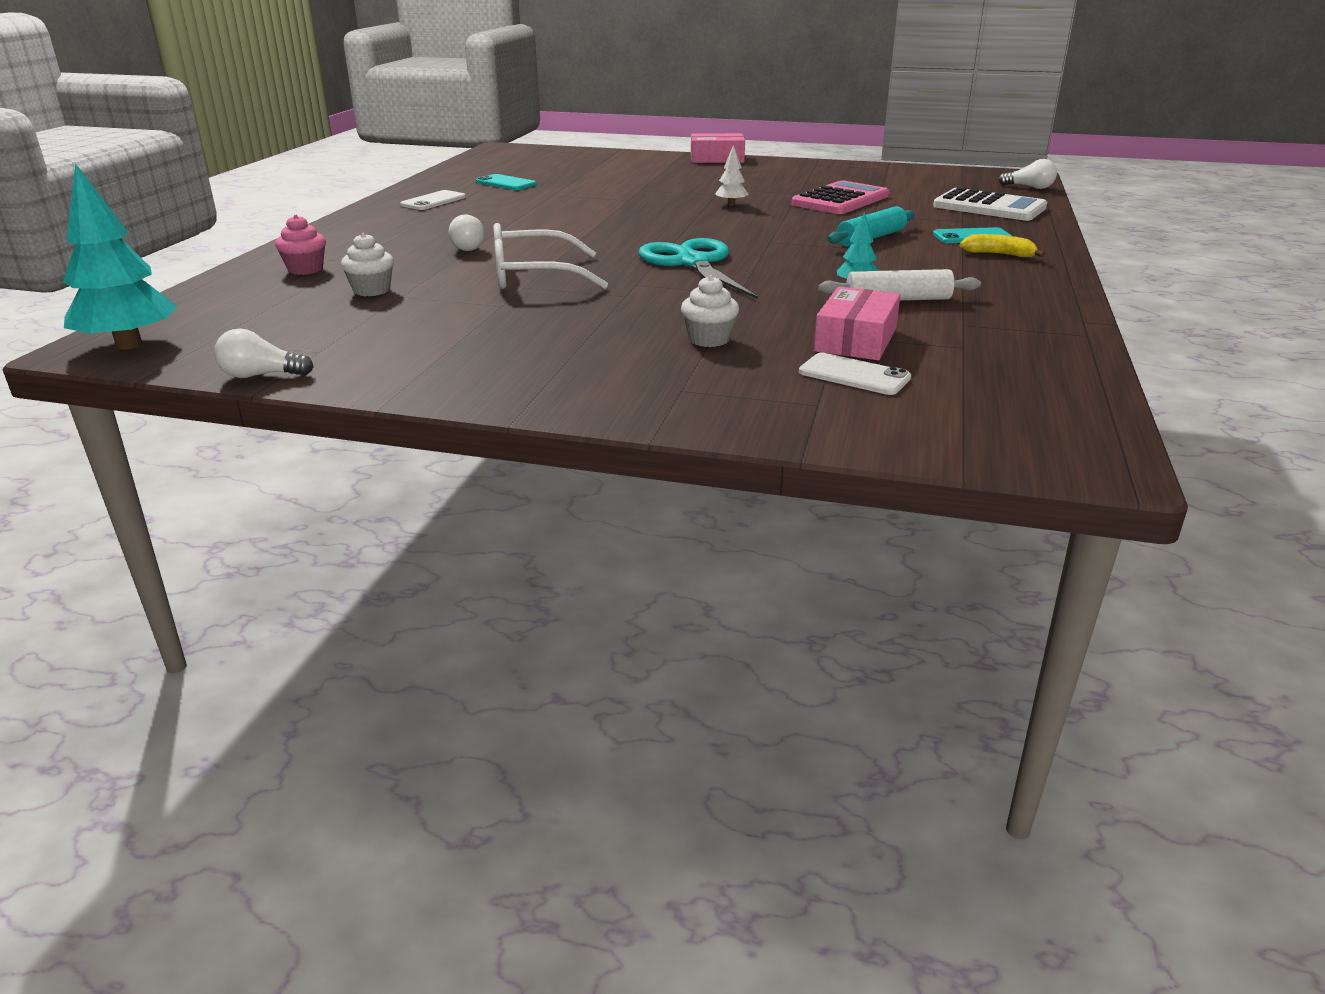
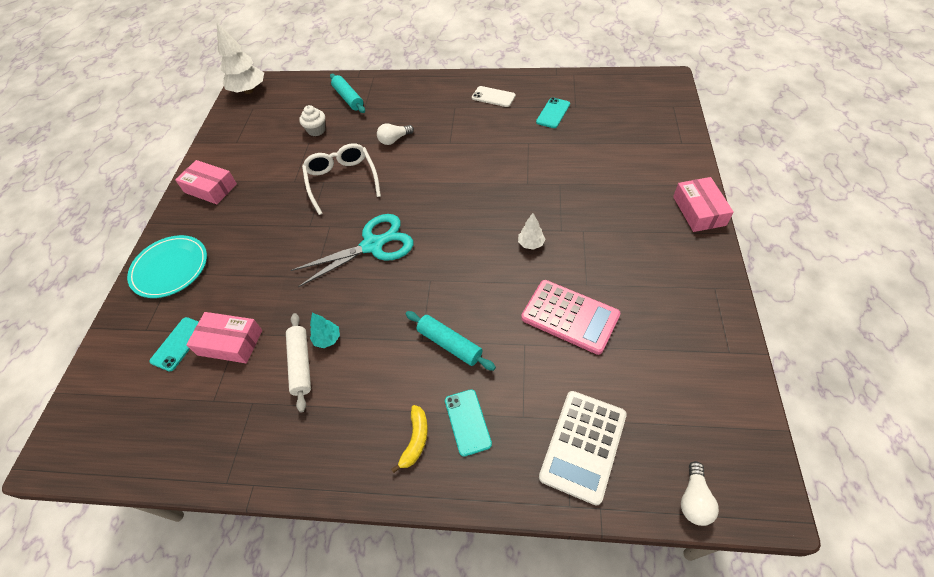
camera: 85 degrees right, 25 degrees up
(129, 345) = (249, 90): turquoise tree -> white tree
(261, 375) = (211, 137): white light bulb -> none
(305, 269) = (348, 98): pink cupcake -> turquoise rolling pin
(450, 368) = (210, 188): none -> pink box
(666, 393) = (170, 268): none -> turquoise plate
(709, 339) = (237, 274): white cupcake -> none
(854, 375) = (179, 344): white phone -> turquoise phone

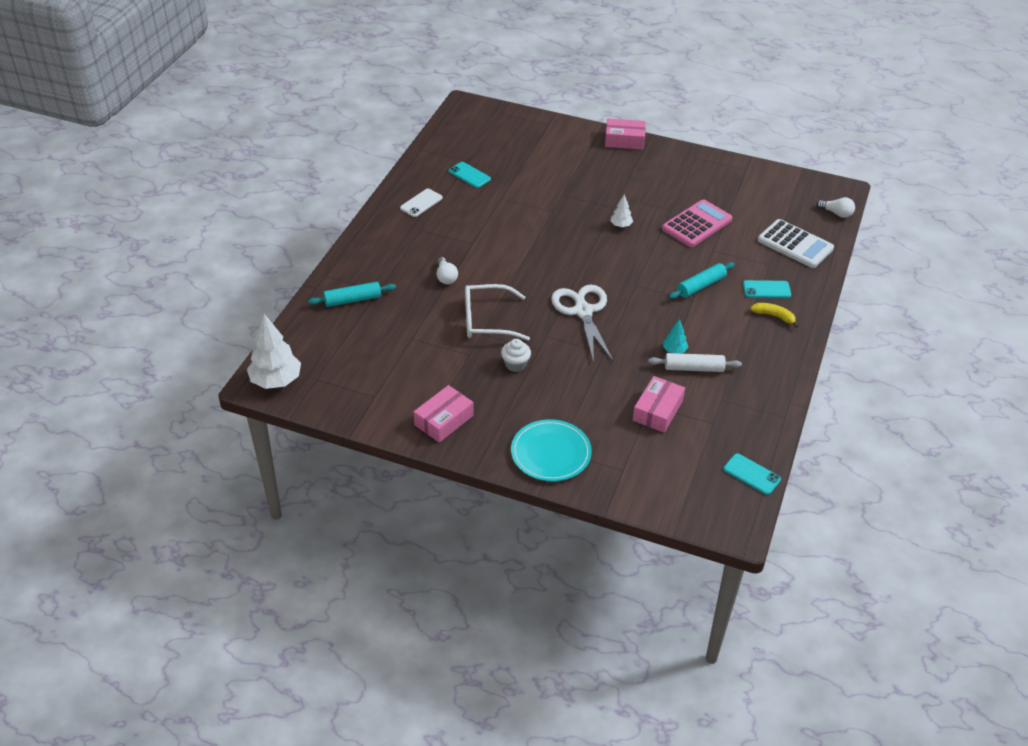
camera: 80 degrees left, 10 degrees down
(179, 344) = (647, 445): turquoise phone -> turquoise phone (751, 474)
(316, 130) = (394, 330): white cupcake -> white cupcake (515, 364)
(372, 245) = (583, 311): turquoise scissors -> white scissors

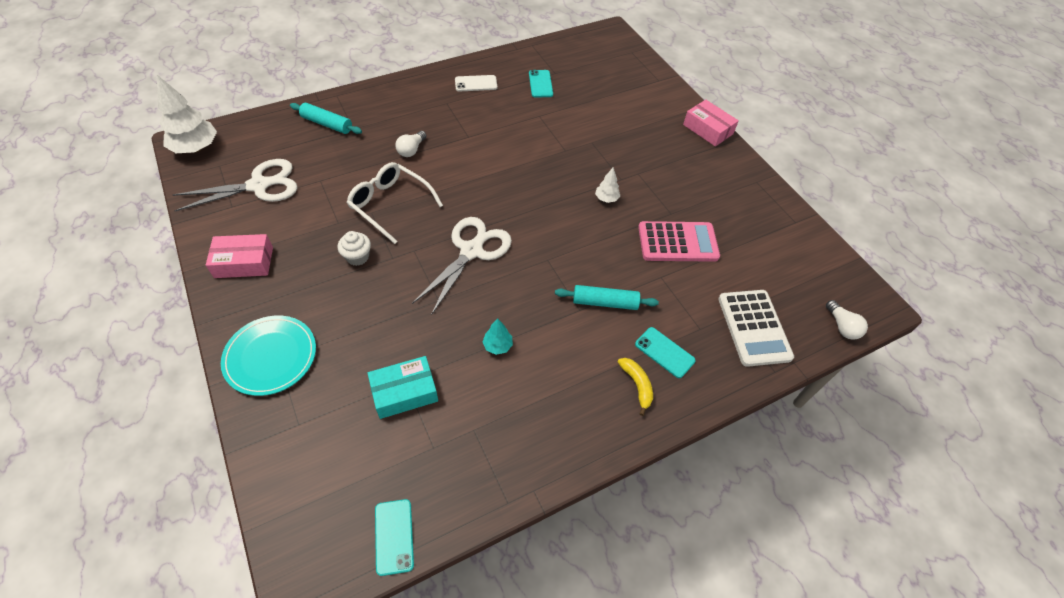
camera: 40 degrees right, 10 degrees up
(371, 371) = (259, 185): none -> white scissors
(657, 410) = (404, 392): pink box -> turquoise box
(694, 368) = (491, 377): white rolling pin -> none

